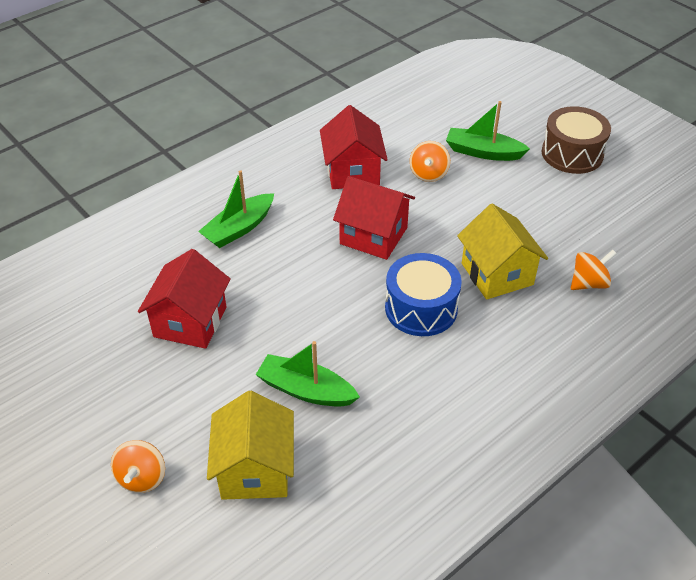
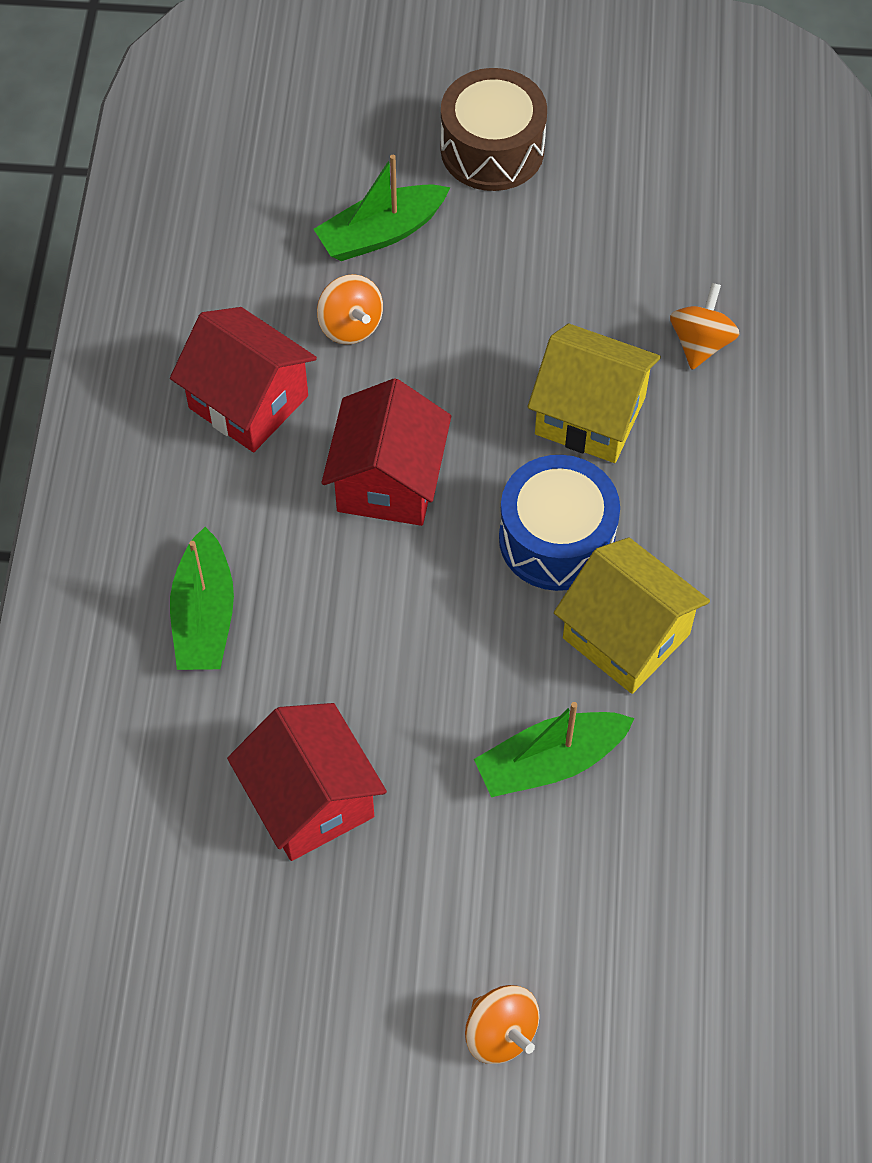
camera: 45 degrees left, 15 degrees up
(255, 469) = (607, 905): yellow house -> yellow house (626, 636)
(373, 236) = (388, 481): red house -> red house turned 60 degrees counterclockwise

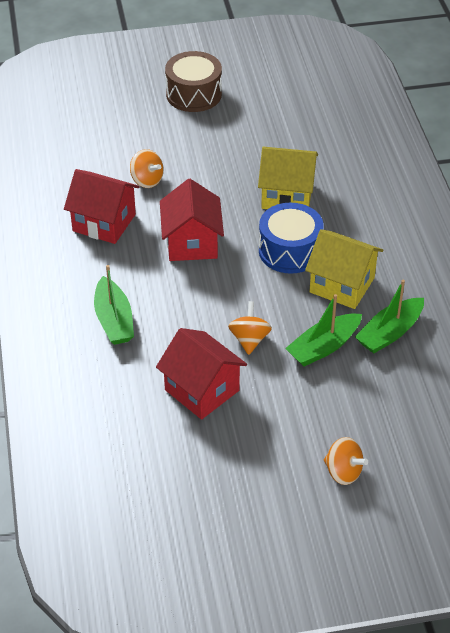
camera: 15 degrees left, 15 degrees down
(381, 233) = (149, 139): green boat -> green boat (390, 333)
(700, 343) = (332, 155): orange spinning top -> orange spinning top (249, 339)

